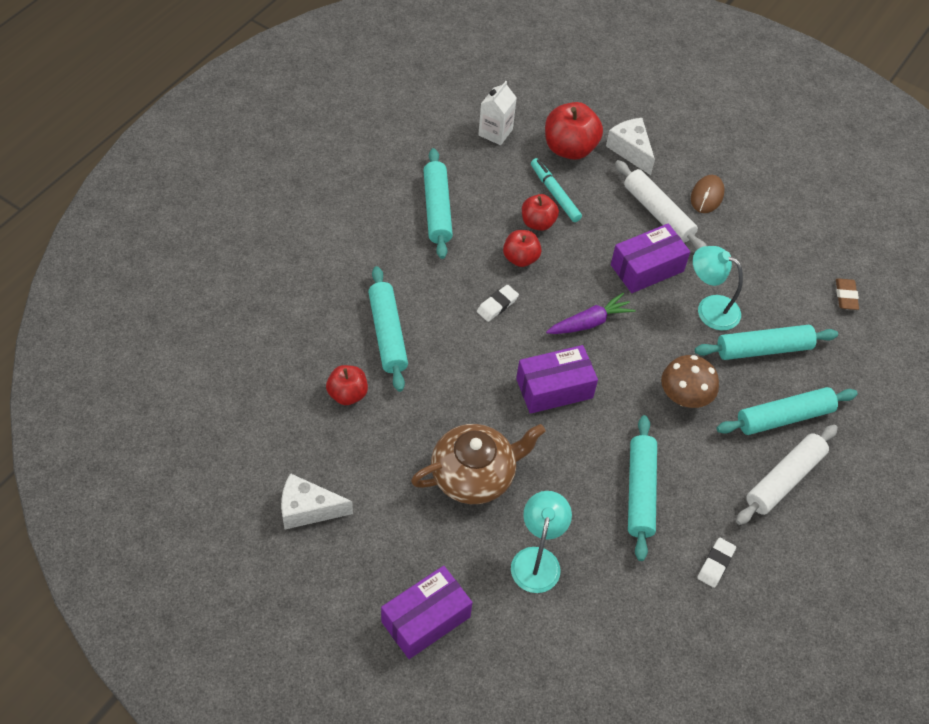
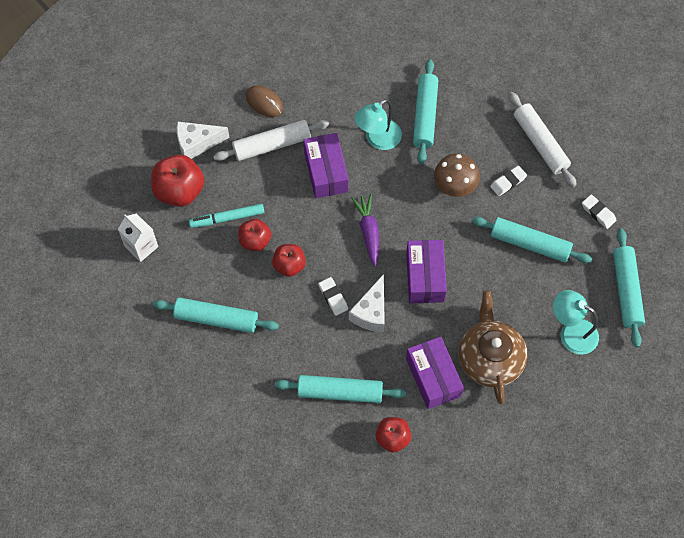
camera: 70 degrees left, 10 degrees up
(308, 509) = (494, 492): white cheese -> white cheese (371, 312)
(426, 619) = (604, 425): purple box -> purple box (433, 377)
(714, 453) = (508, 182): none -> white eraser
(784, 417) = (488, 124): turquoise rolling pin -> turquoise rolling pin (626, 291)
(846, 296) = (391, 41): brown eraser -> none

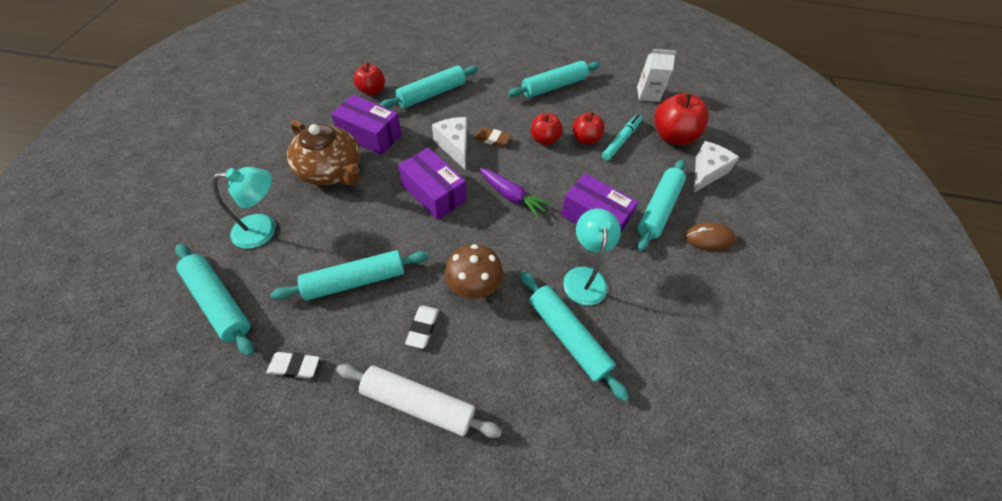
camera: 135 degrees right, 10 degrees down
(271, 145) = (658, 209): white rolling pin -> turquoise rolling pin
(333, 297) = (492, 139): white eraser -> brown eraser

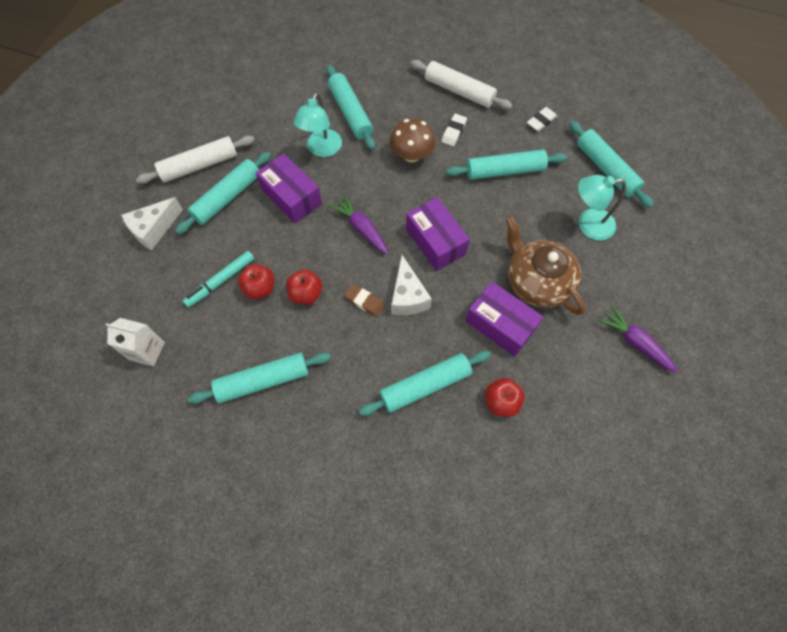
camera: 165 degrees left, 10 degrees up
(249, 135) = (635, 342): none -> purple carrot
(294, 366) = (541, 121): white eraser -> white eraser turned 60 degrees counterclockwise
(672, 136) = (159, 279): red apple -> none
(708, 238) = (199, 165): brown mouse -> white rolling pin

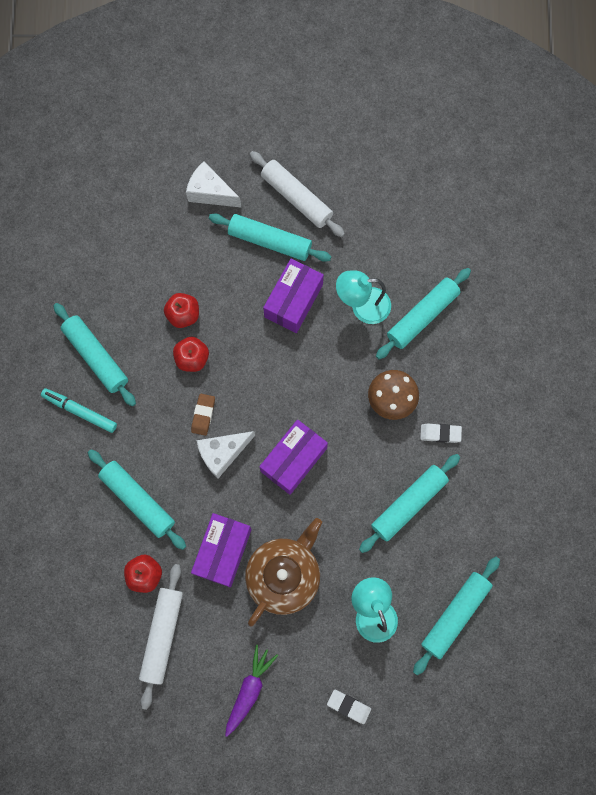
camera: 70 degrees right, 10 degrees up
(147, 351) = (91, 247): white carton -> none
(221, 281) = (178, 277): turquoise marker -> turquoise marker (80, 411)
(361, 228) = (282, 382): purple carrot -> none
(459, 91) = (501, 421): white rolling pin -> white rolling pin (162, 635)
(504, 171) = (408, 504): turquoise rolling pin -> turquoise rolling pin turned 75 degrees clockwise
(541, 121) = (494, 525): white eraser -> white eraser (348, 706)

